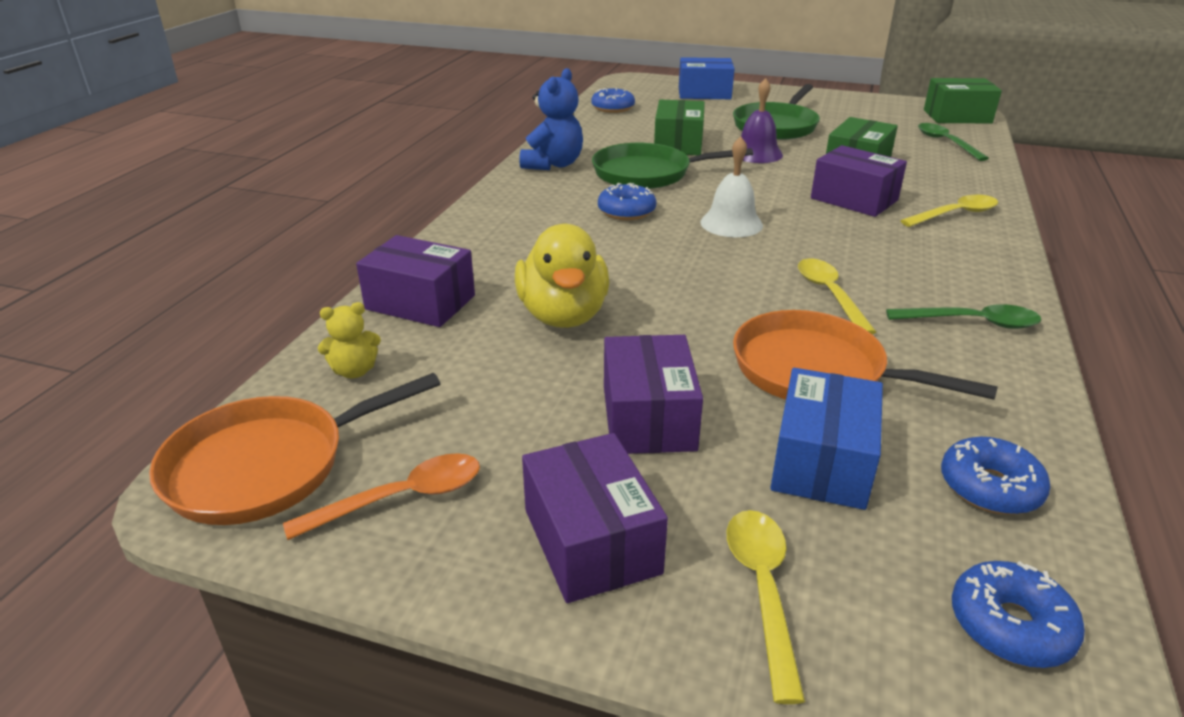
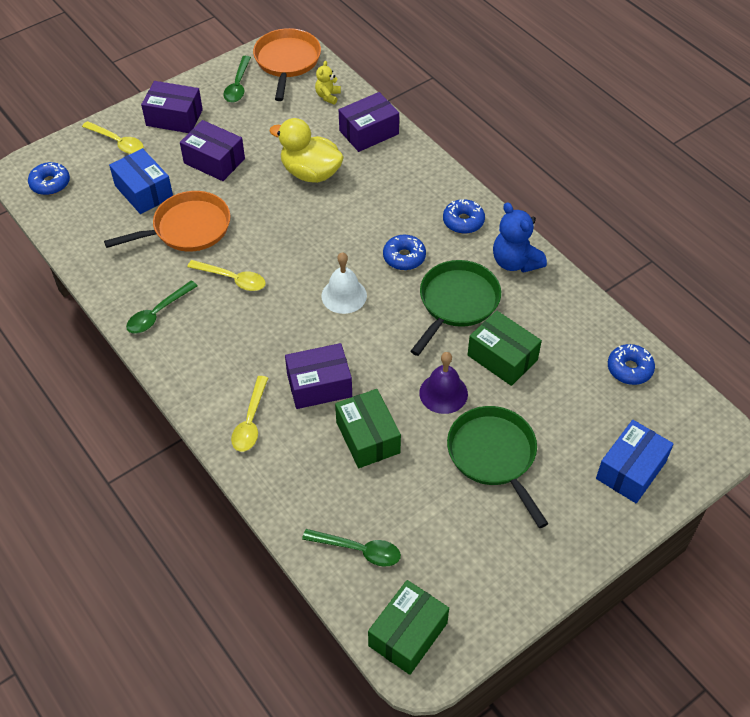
camera: 125 degrees right, 20 degrees up
(401, 498) = (238, 85): orange spoon -> green spoon
(989, 487) = (86, 225): blue donut -> blue donut (463, 221)

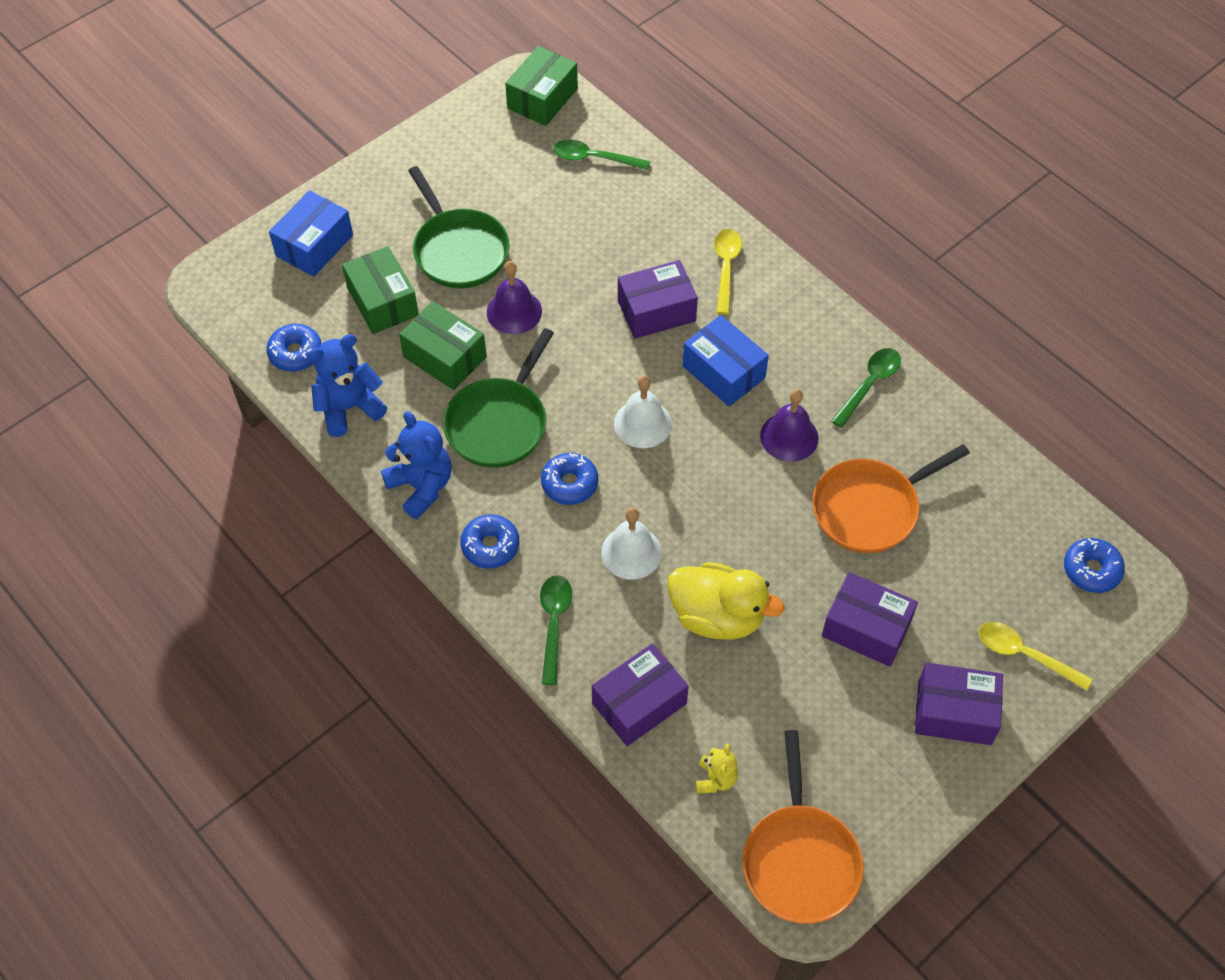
camera: 175 degrees right, 5 degrees up
(144, 191) = (952, 566): blue box -> blue box (723, 372)
(232, 279) = (789, 437): yellow spoon -> purple bell
(238, 85) = (871, 793): green spoon -> green spoon (554, 623)
(363, 212) = (631, 552): none -> white bell
(368, 437) = (595, 260): green box -> green box (382, 302)
(577, 322) = (349, 407): none -> blue teddy bear

